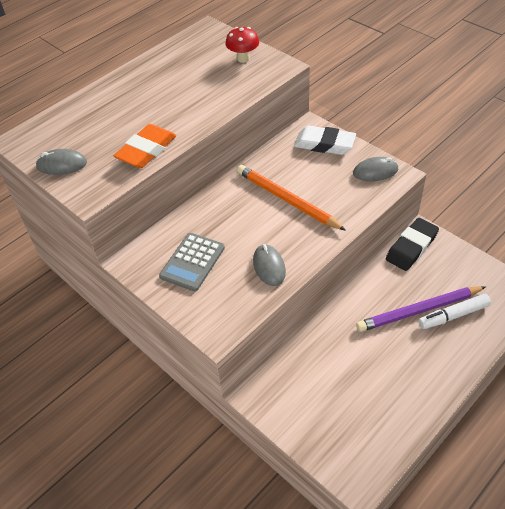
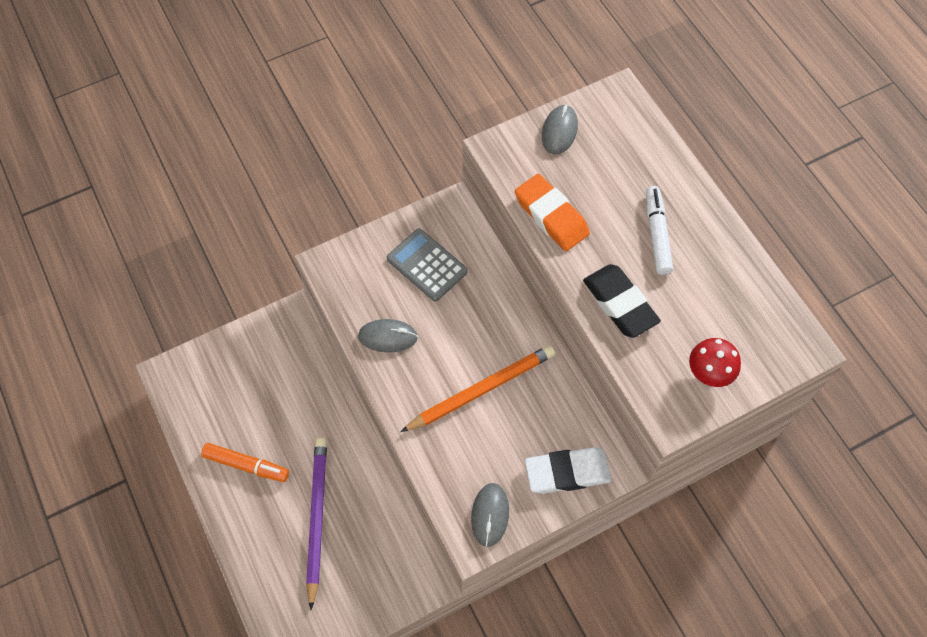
camera: 105 degrees right, 15 degrees up
(324, 144) = (567, 472): white eraser -> white eraser turned 45 degrees clockwise
(406, 376) = (246, 465): none -> orange marker
(411, 247) = (409, 556): black eraser -> black eraser (619, 304)
(453, 315) = (294, 554): white marker -> white marker (657, 234)

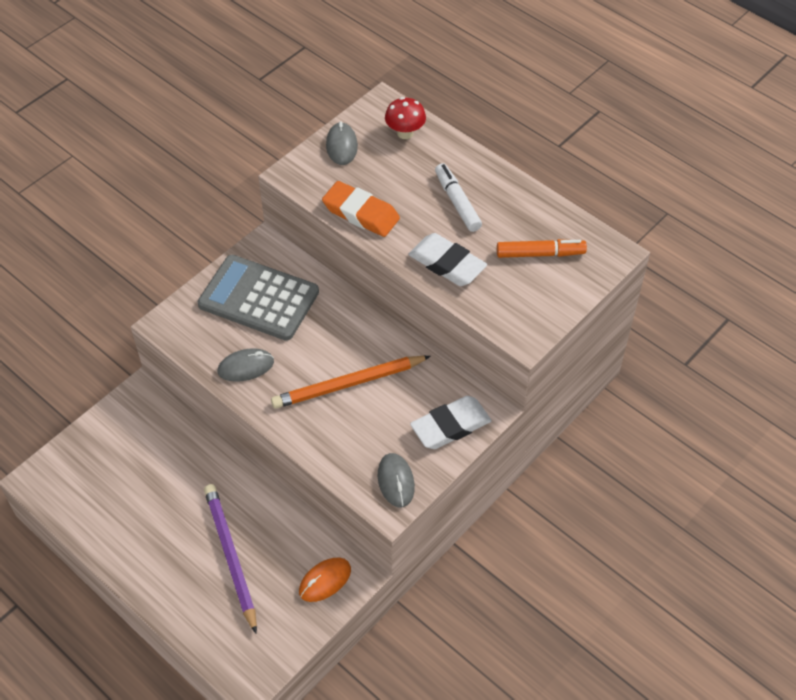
camera: 20 degrees left, 10 degrees down
(246, 465) = (144, 533): orange marker -> orange marker (540, 254)
(396, 576) = (325, 580): none -> orange mouse
(427, 265) = (259, 298): grey calculator -> grey calculator, size x1.53
(481, 390) = (348, 384): orange pencil -> orange pencil turned 150 degrees counterclockwise
(619, 304) = (447, 264): black eraser -> white eraser
(708, 373) = (542, 295): red mushroom -> red mushroom (405, 133)

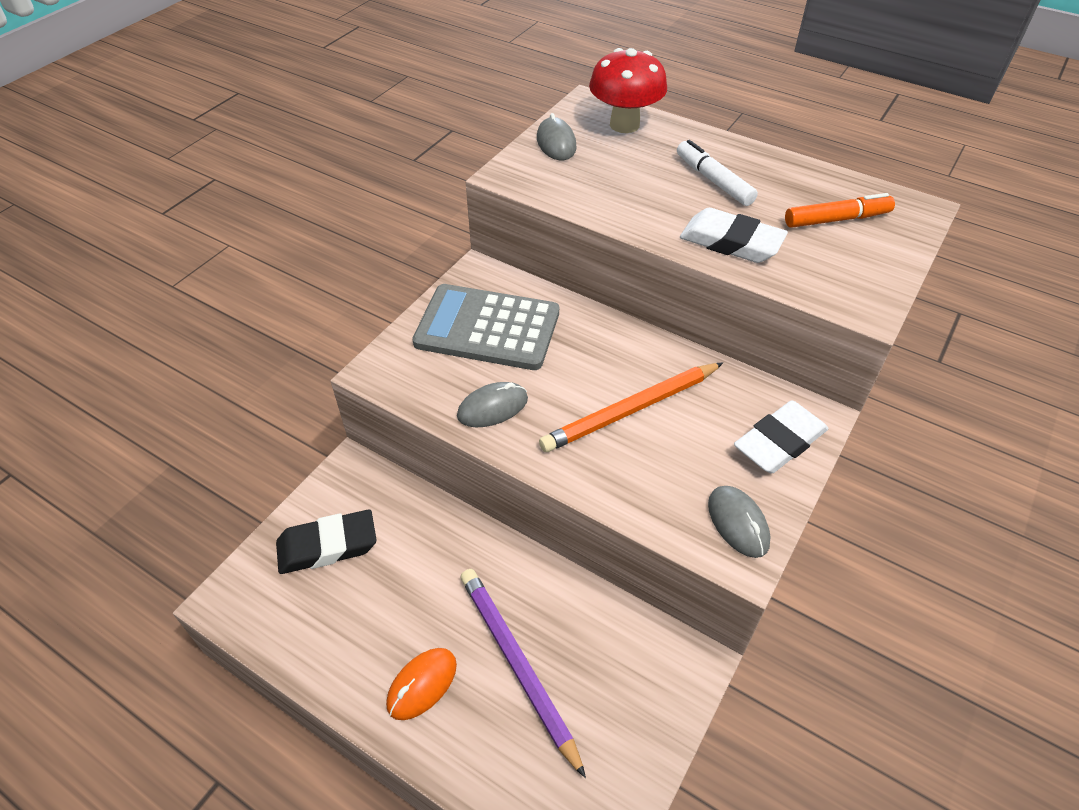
camera: 10 degrees left, 5 degrees down
(113, 451) = (327, 546): none -> black eraser
(325, 580) = (656, 678): orange mouse -> orange mouse (422, 684)
(361, 213) = (604, 203): orange eraser -> none
(405, 133) = (624, 125): red mushroom -> red mushroom, size x1.57

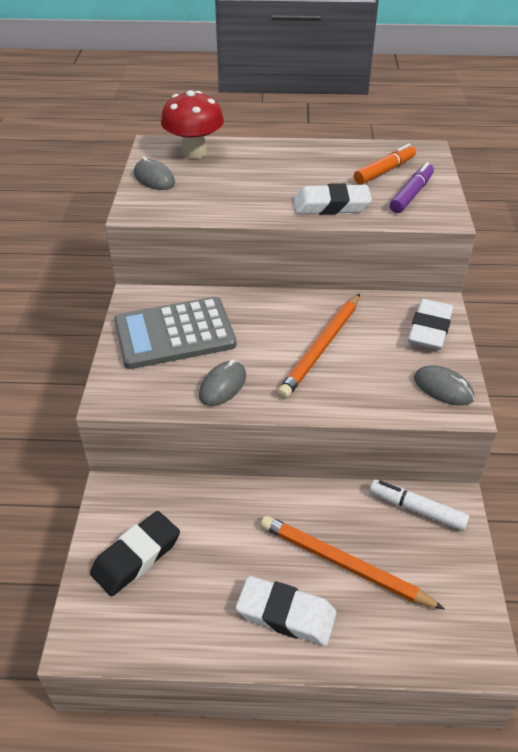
camera: 30 degrees left, 5 degrees down
(422, 684) = (286, 614): orange mouse -> white eraser
(517, 665) = (343, 564): purple pencil -> orange pencil
(714, 181) = (287, 171): white marker -> white marker (417, 510)
(846, 262) = (411, 194): none -> purple marker

